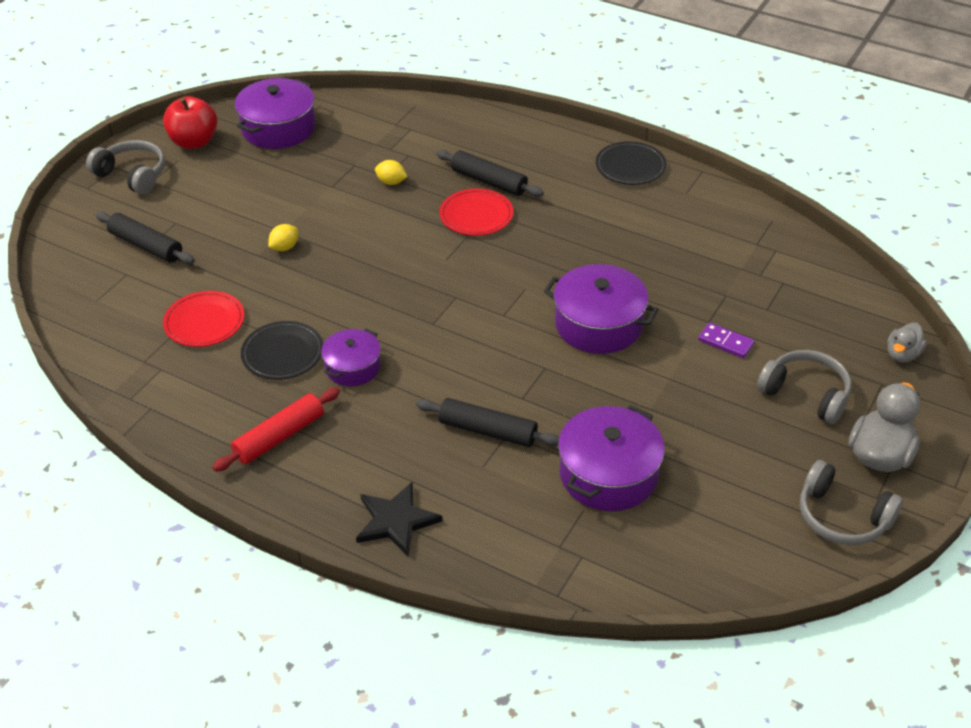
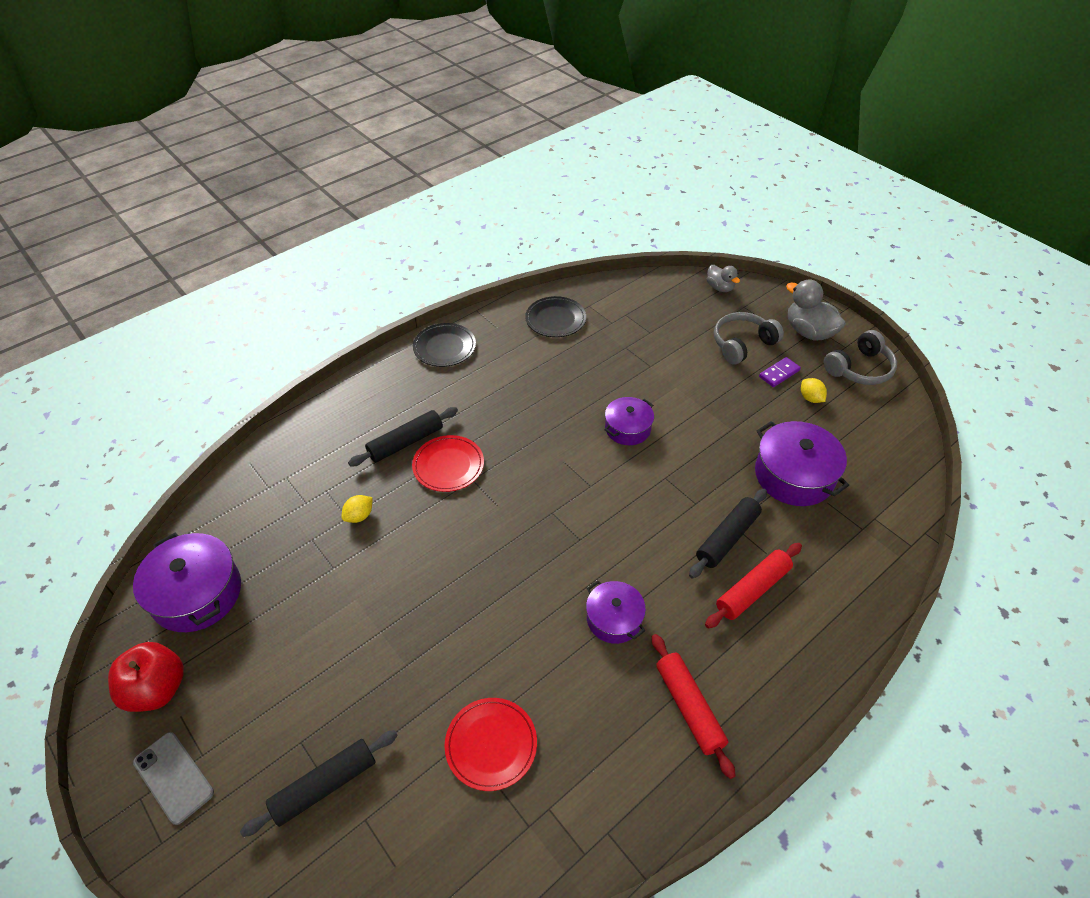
camera: 70 degrees left, 5 degrees up
(132, 175) = (173, 777): grey headphones -> grey phone
(282, 353) = (571, 676): black plate -> black plate (555, 319)
(284, 247) = (408, 636): yellow lemon -> yellow lemon (810, 398)
(396, 521) = (816, 635): black star -> none
(429, 462) = (752, 590): none -> red rolling pin
(598, 324) = (627, 428): purple pot -> purple pot, size x0.61
(725, 342) = (676, 365): purple domino -> purple domino (779, 373)

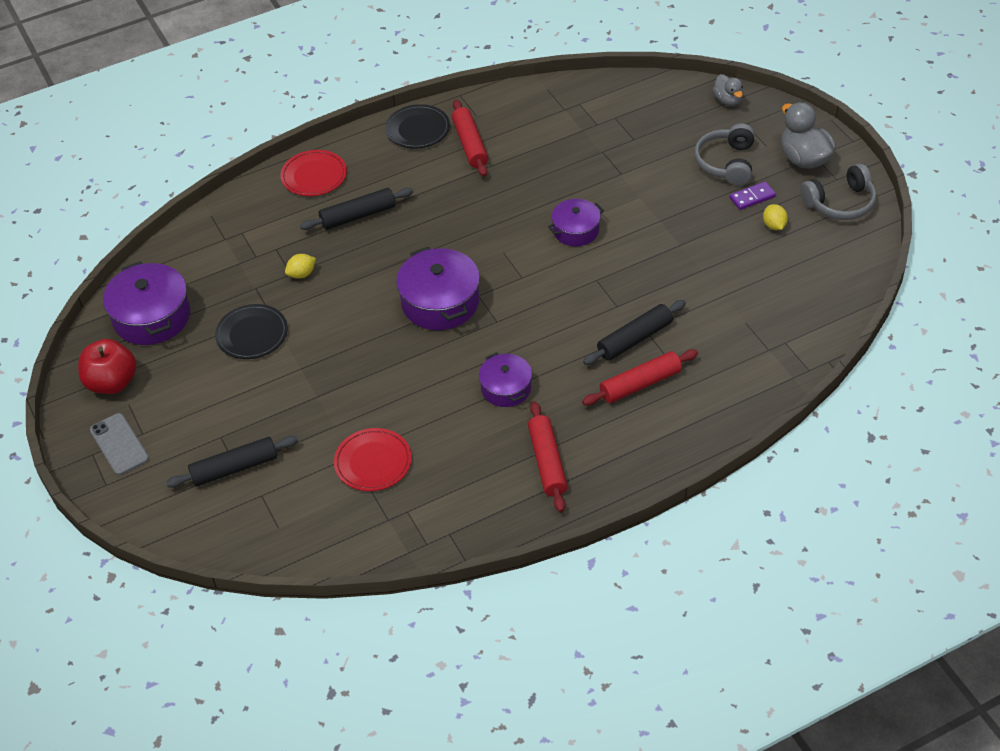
camera: 15 degrees right, 0 degrees up
(448, 465) = (393, 241): red plate -> red plate (314, 176)
(499, 356) = (470, 144): none -> red rolling pin
(555, 319) = (539, 114): black plate -> black plate (252, 334)
(742, 344) = (726, 163): grey headphones -> grey headphones turned 60 degrees counterclockwise
(794, 475) = (723, 294): purple pot -> purple pot (440, 302)

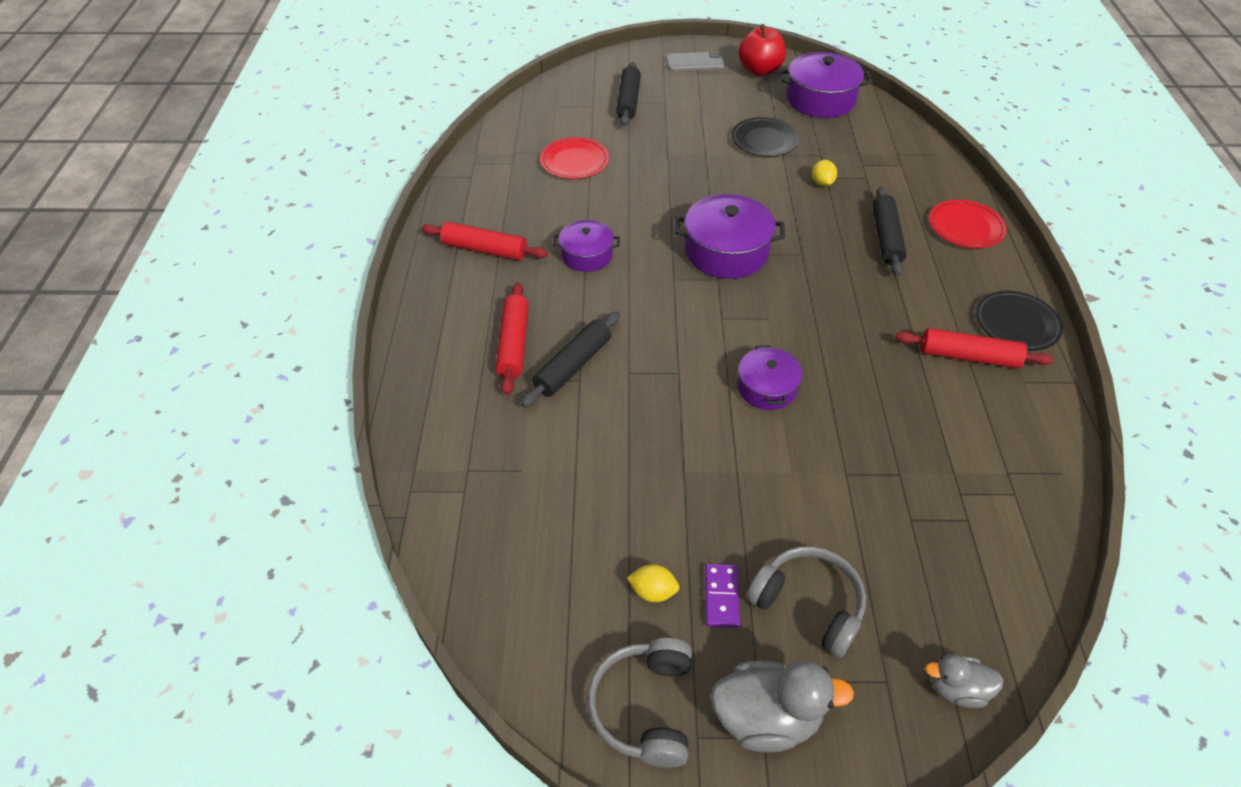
camera: 115 degrees right, 0 degrees up
(634, 339) = (573, 366): black rolling pin -> black rolling pin turned 45 degrees clockwise

